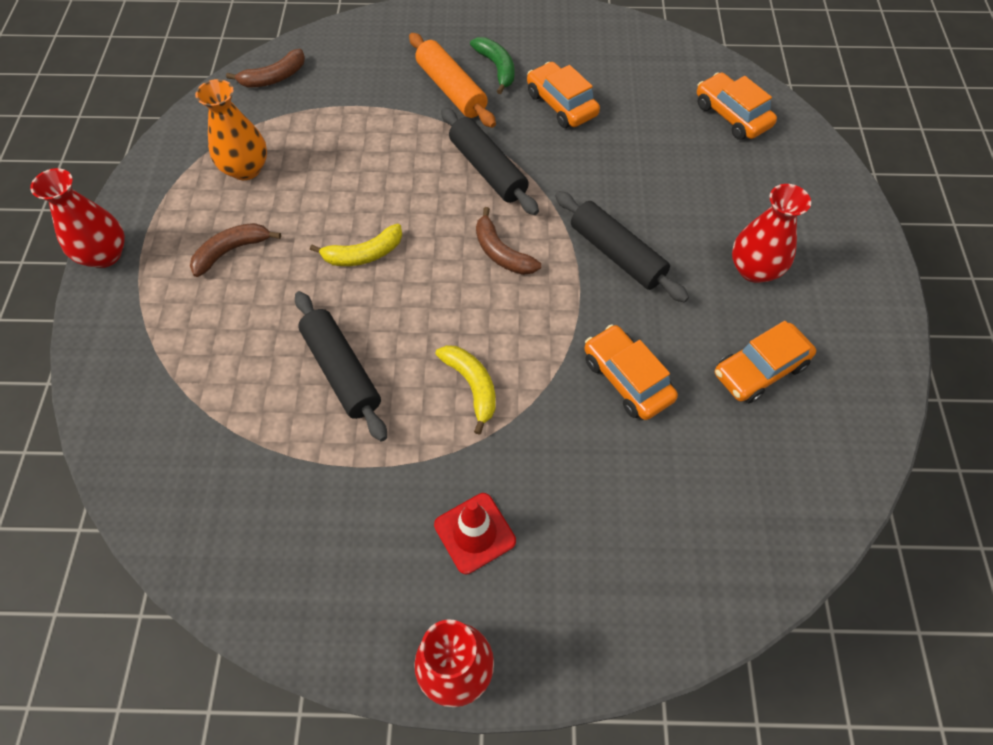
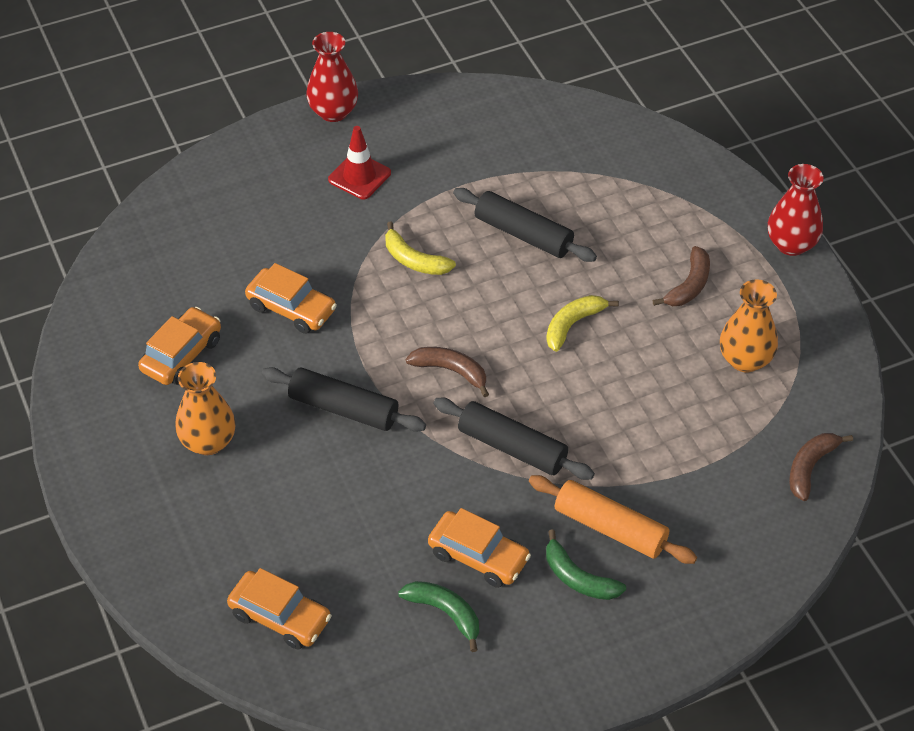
camera: 155 degrees right, 10 degrees down
(606, 79) = (445, 613): none -> green banana
(754, 269) = (208, 442): red vase -> orange vase

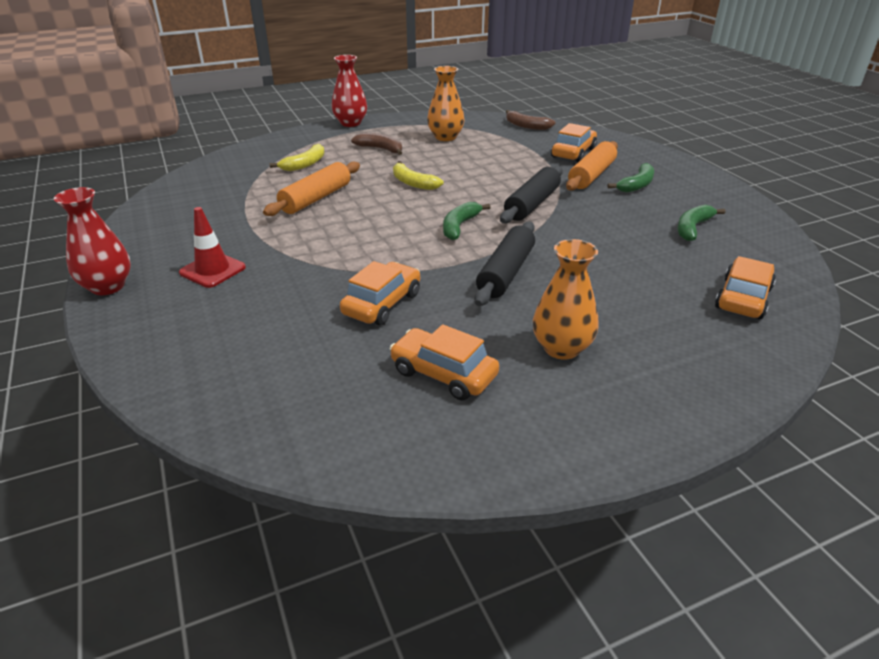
camera: 90 degrees left, 15 degrees down
(414, 260) = (332, 242): yellow banana -> yellow banana (305, 164)
(451, 371) = (459, 226): brown banana -> green banana
(478, 556) = (636, 216): orange car -> orange car (573, 153)
(523, 234) = (316, 198): black rolling pin -> orange rolling pin

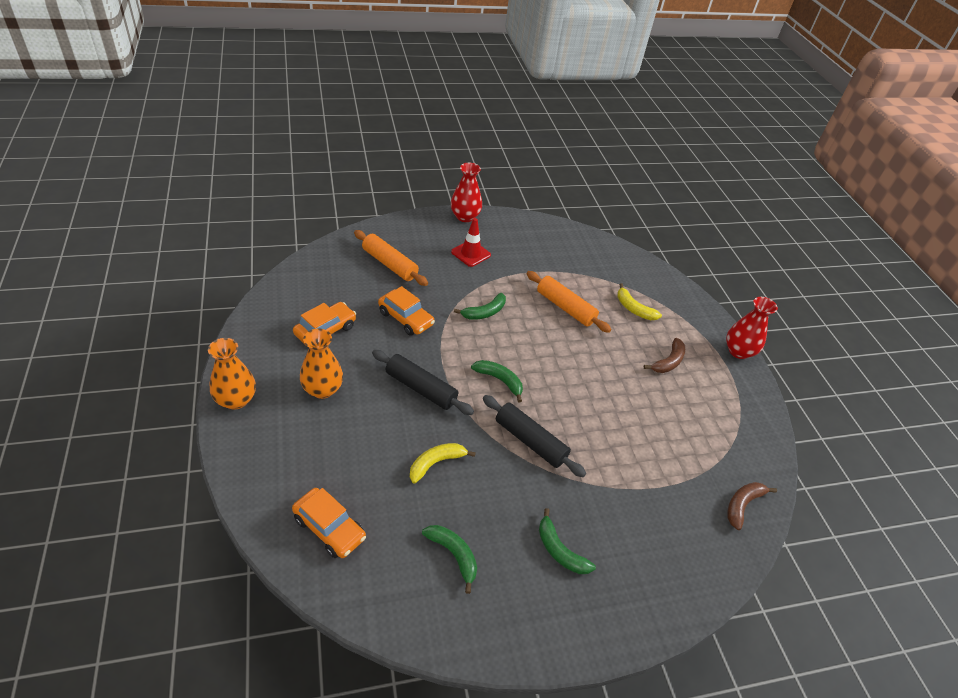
camera: 95 degrees right, 10 degrees up
(344, 246) = (484, 312): none -> green banana
(413, 183) = (587, 369): yellow banana -> yellow banana (436, 463)
(445, 137) = (701, 418): orange vase -> orange vase (236, 400)
(573, 153) = (654, 523): orange car -> none
(591, 175) = (590, 516): orange rolling pin -> orange rolling pin (390, 264)

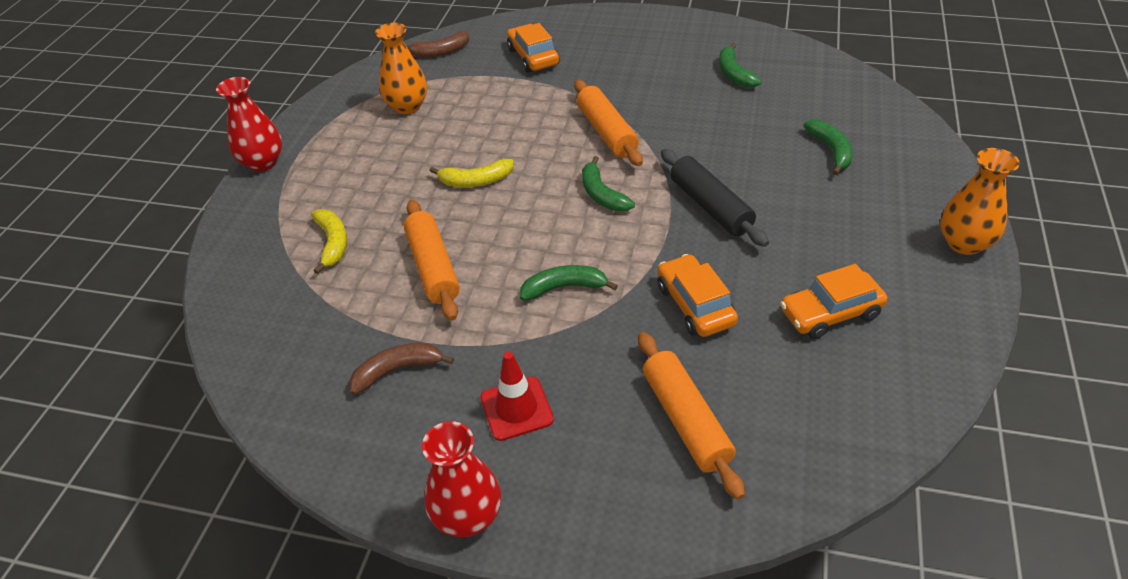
camera: 145 degrees left, 0 degrees up
(322, 389) = (843, 232): orange vase -> orange vase (407, 106)
(329, 528) = (849, 110): orange car -> orange car (533, 57)
(436, 463) = (722, 135): yellow banana -> yellow banana (476, 181)
(530, 441) = (607, 132): black rolling pin -> orange rolling pin
(559, 550) = (635, 59): green banana -> green banana (831, 150)
(668, 362) = (366, 170): brown banana -> brown banana (397, 370)

